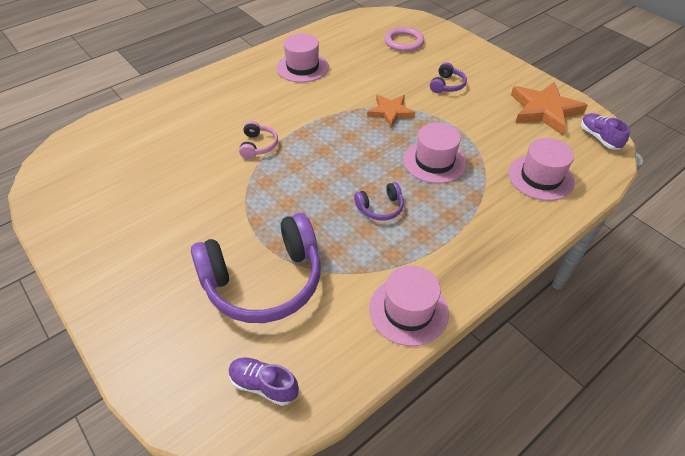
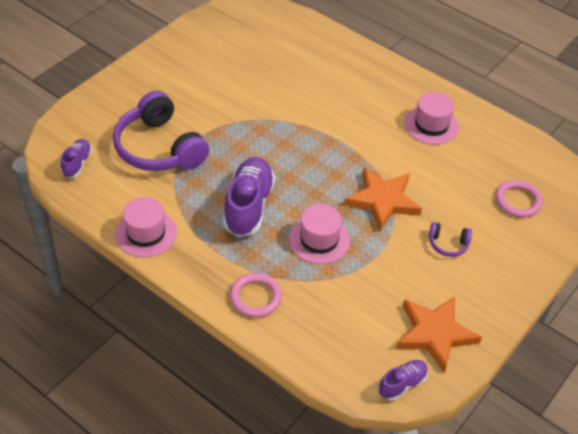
camera: 75 degrees right, 0 degrees up
(258, 145) = (303, 116): pink headphones -> none
(380, 208) = (248, 206): purple headphones -> purple shoe
(390, 112) = (382, 201): orange star -> orange star, size x1.57
(508, 219) = (255, 297): none -> pink ring
(540, 177) = (320, 325): pink hat -> none

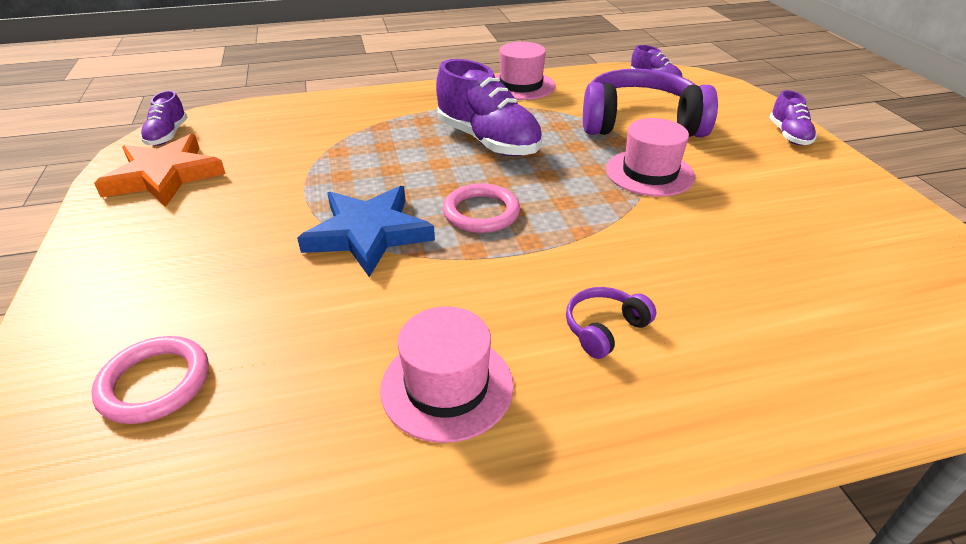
camera: 130 degrees right, 10 degrees down
(123, 83) = (788, 135): none -> purple shoe
(255, 297) = (373, 107): pink ring -> pink ring (481, 212)
(319, 240) = (382, 162): pink hat -> pink hat (649, 173)
(382, 201) = (368, 233): orange star -> blue star
(448, 244) = (226, 250): purple headphones -> purple headphones (604, 328)

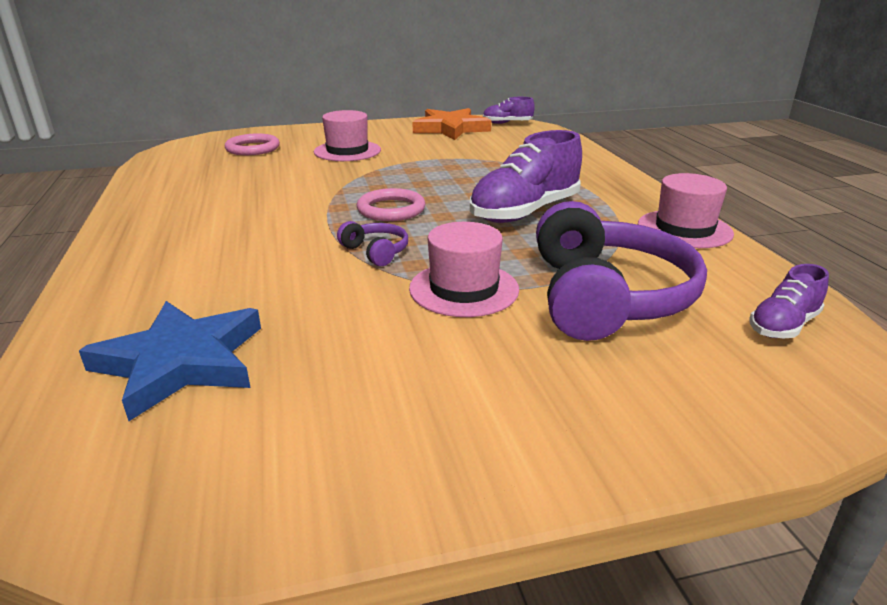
camera: 90 degrees right, 10 degrees down
(368, 233) = (369, 178): blue star -> blue star (181, 362)
(447, 386) = (202, 202): pink hat -> pink hat (347, 151)
(604, 328) = (220, 247): purple headphones -> purple headphones (376, 252)
(788, 135) = (616, 436): purple shoe -> none

